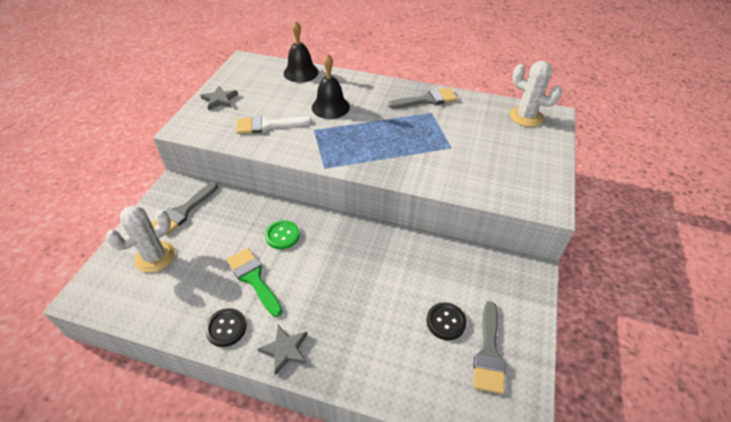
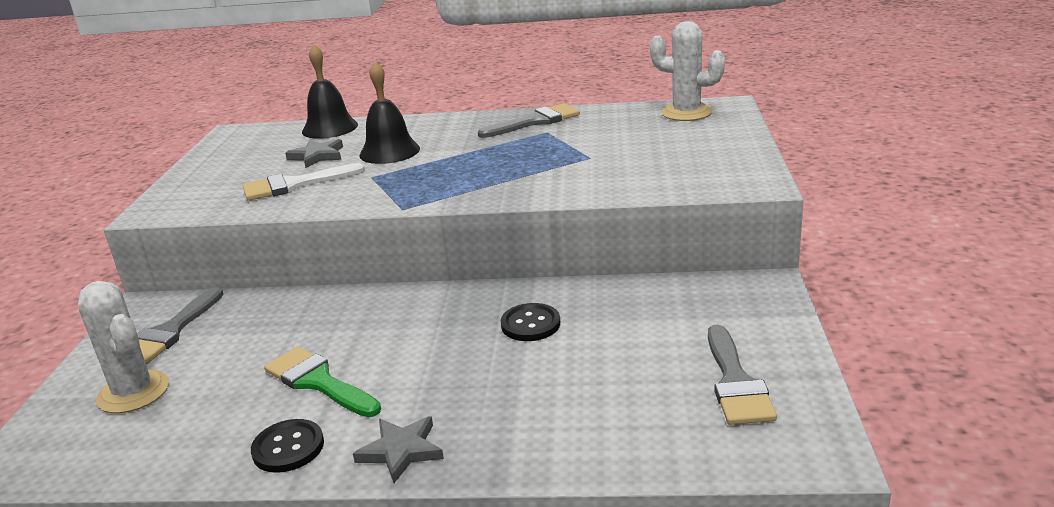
camera: 10 degrees left, 20 degrees down
(155, 257) = (133, 392): white cactus -> white cactus turned 75 degrees counterclockwise
(220, 100) = (206, 174): grey star -> grey star (317, 156)
(282, 235) = (352, 325): green button -> none
(446, 322) = (655, 364): black button -> black button (530, 324)

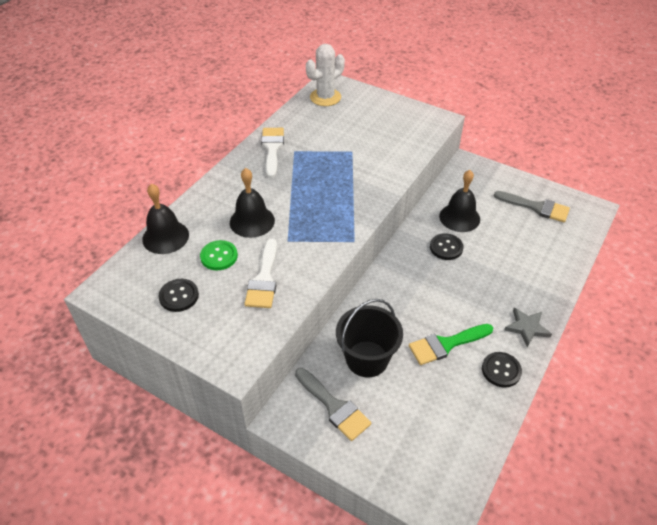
camera: 65 degrees left, 20 degrees up
(133, 392) = (400, 435): white cactus -> none
(244, 159) = (179, 296): none -> black button
(260, 329) = (367, 359): none -> black bucket
(317, 156) = (219, 256): grey star -> green button
(535, 121) = (272, 149): grey brush -> white brush
(615, 316) = (459, 217): none -> black bell

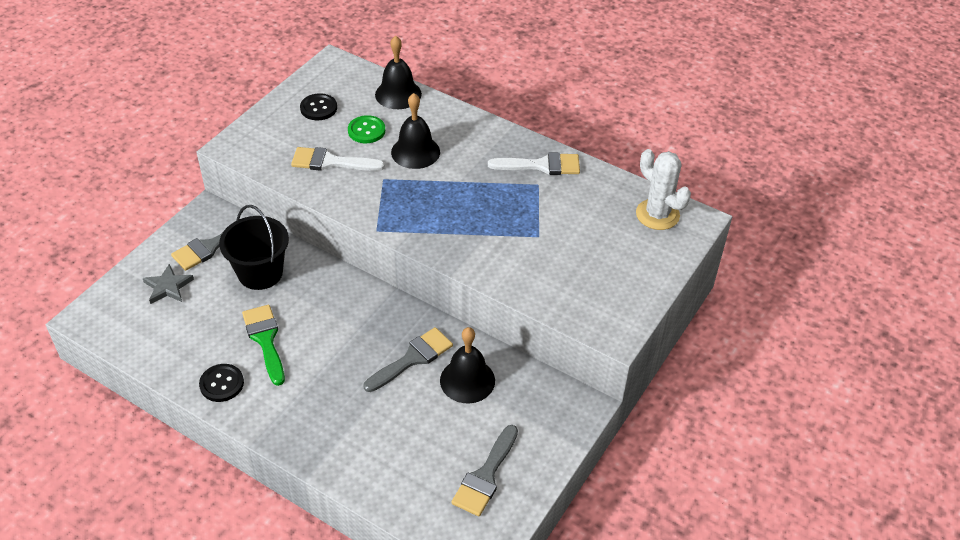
camera: 90 degrees right, 0 degrees up
(446, 247) = (412, 358): black button -> grey brush
(527, 328) = (274, 420): grey star -> grey star (168, 287)

